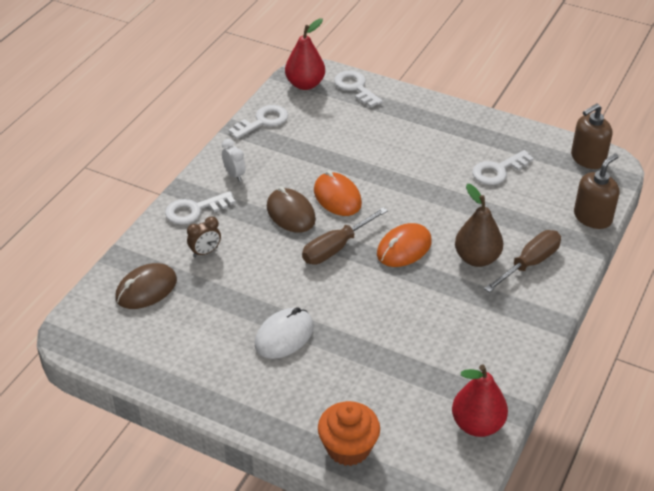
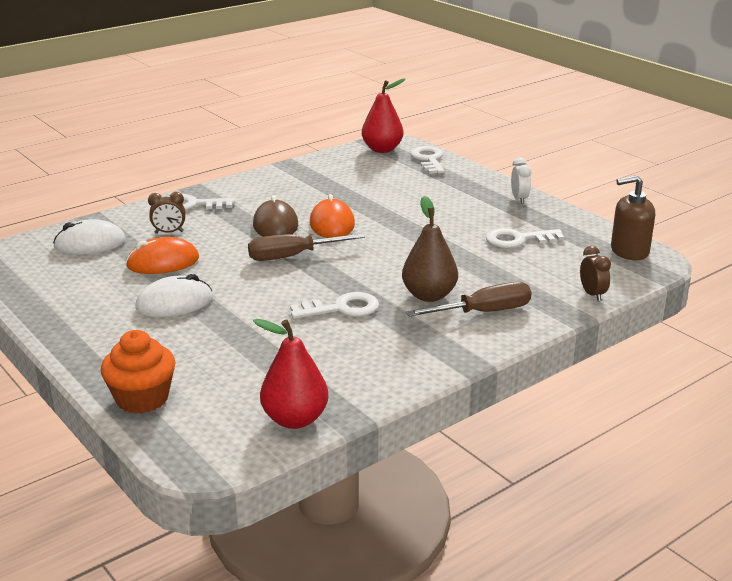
camera: 25 degrees right, 15 degrees down
(146, 289) = (90, 244): brown mouse -> white mouse
(234, 175) = (252, 191): white clock -> white clock (519, 199)
(263, 121) = (317, 164): white key -> white key (342, 308)
(404, 248) = (360, 271): orange mouse -> orange mouse (163, 262)
(592, 217) = (592, 294): brown soap dispenser -> brown clock

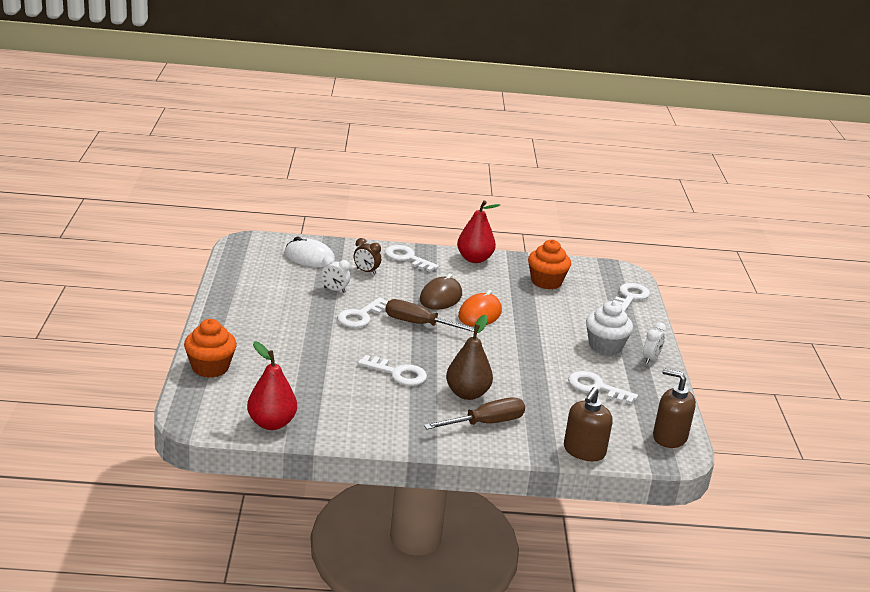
camera: 35 degrees right, 0 degrees up
(163, 262) = (334, 290): orange mouse -> white clock
(174, 303) = (304, 320): white mouse -> none
(226, 274) = (360, 316): none -> white key
(345, 175) = (546, 282): none -> orange cupcake
(382, 149) = (606, 274): red pear -> red pear (474, 259)
(471, 204) = (605, 346): none -> white cupcake
(484, 312) = (486, 423): brown screwdriver -> brown screwdriver turned 45 degrees counterclockwise
(592, 294) = (584, 451): brown clock -> brown soap dispenser

